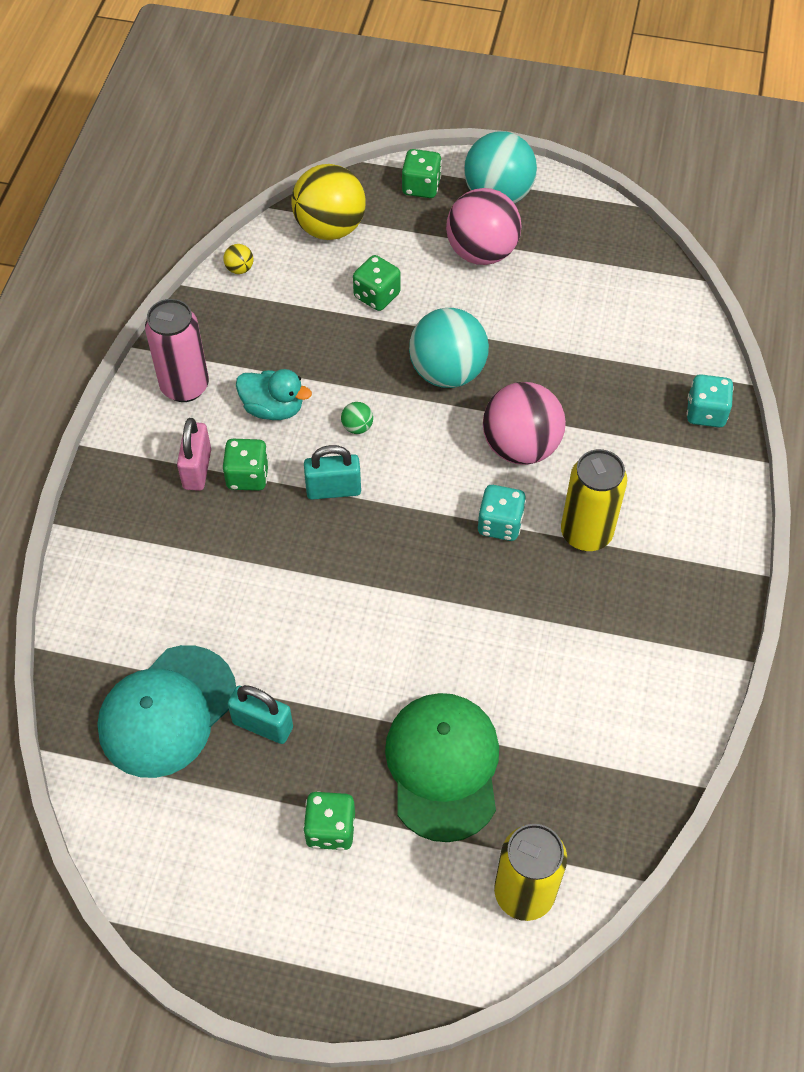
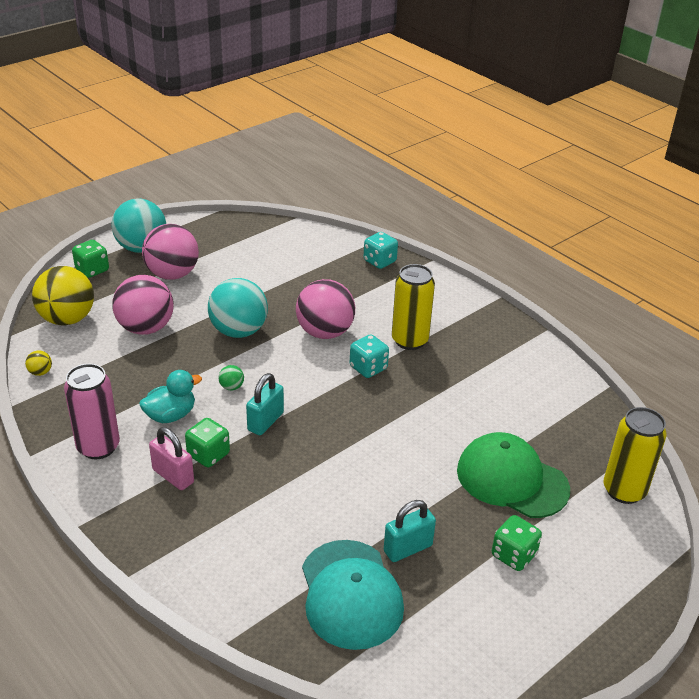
camera: 55 degrees left, 20 degrees down
(377, 296) = (146, 328): green dice -> pink ball

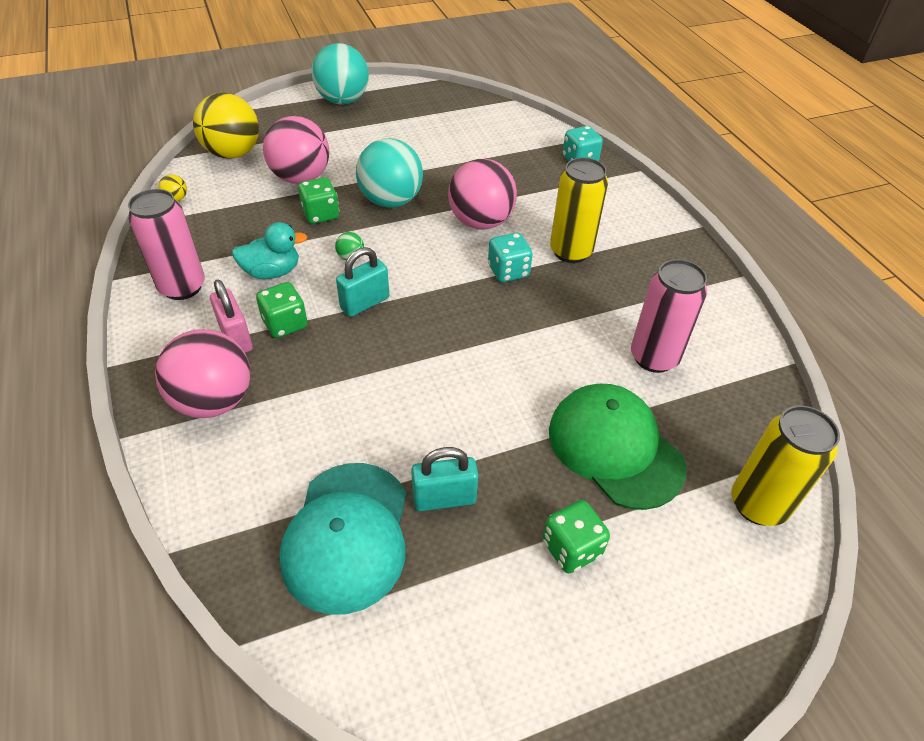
camera: 20 degrees right, 10 degrees up
(92, 270) = (284, 112): green dice -> green dice (321, 214)
(172, 274) = (357, 131): pink ball -> pink ball (214, 401)
(510, 407) = (654, 357): none -> pink can

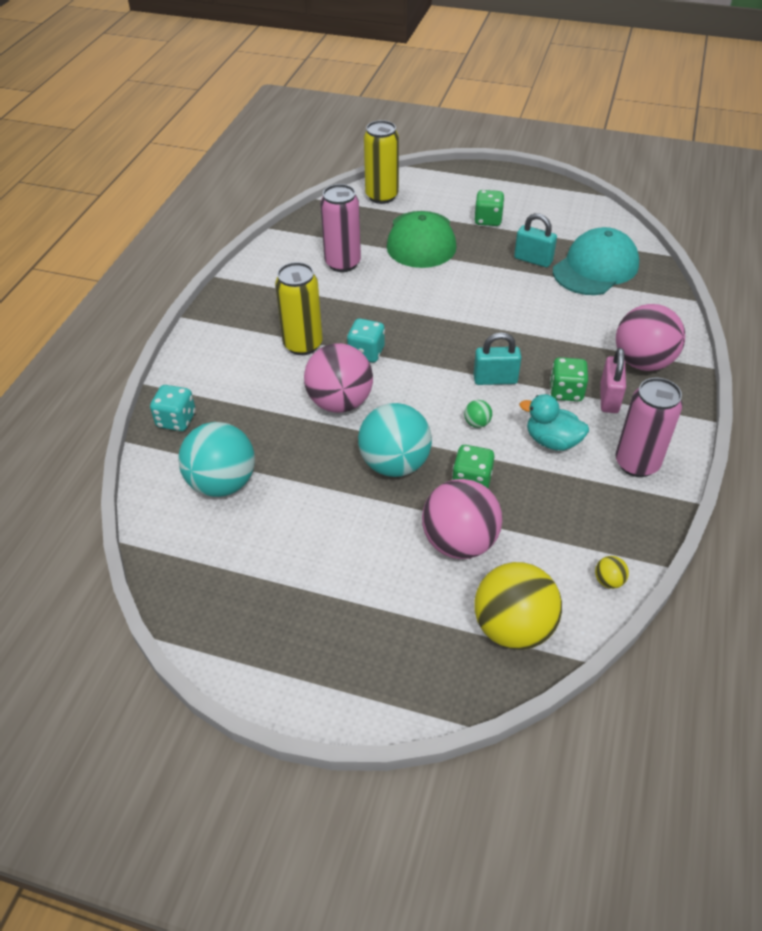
camera: 140 degrees left, 0 degrees up
(343, 100) = (312, 662): turquoise ball -> turquoise ball (222, 483)

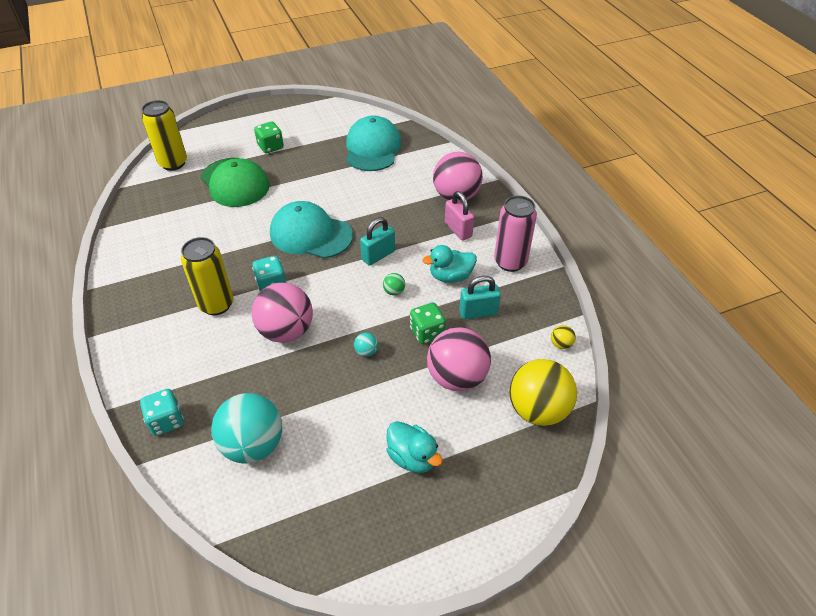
camera: 40 degrees left, 0 degrees up
(342, 263) = (190, 227): pink can -> none
(344, 585) = (412, 457): none -> turquoise duck
(394, 464) = (366, 352): turquoise ball -> turquoise ball, size x0.40
(447, 324) = (310, 234): none -> turquoise cap
(533, 260) = (327, 161): turquoise padlock -> turquoise padlock (478, 312)
(566, 392) = (429, 239): green dice -> none

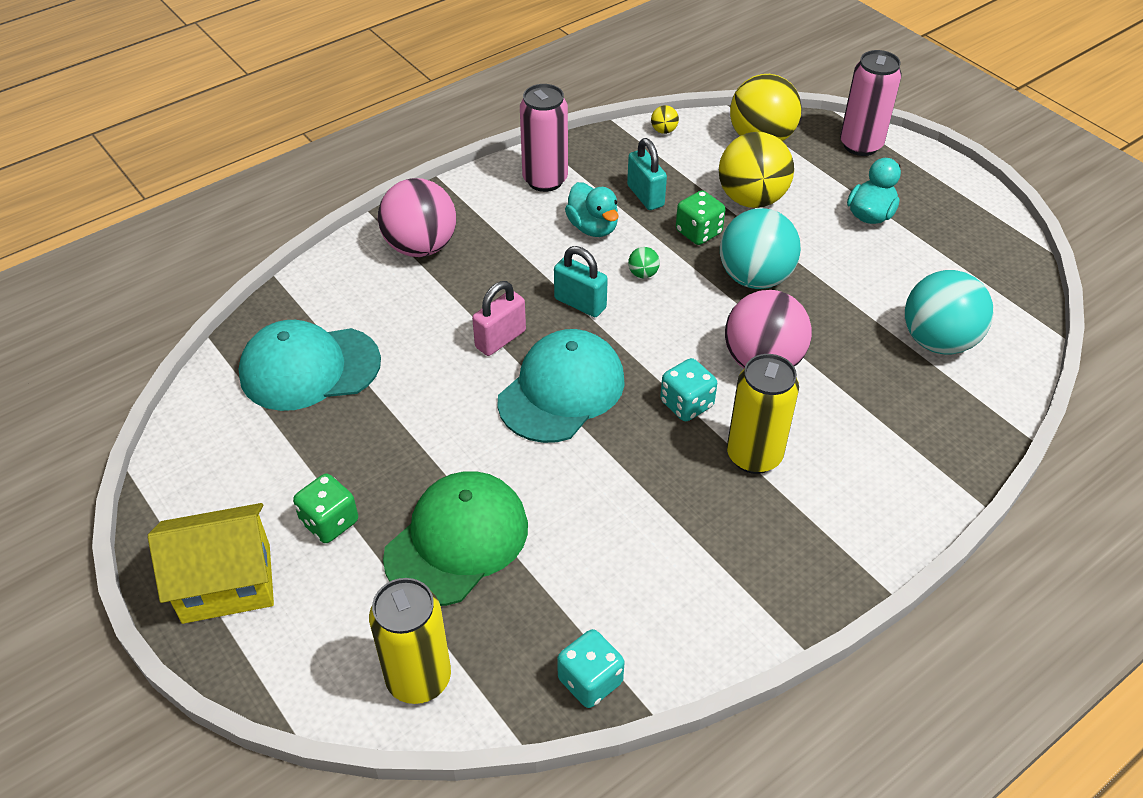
camera: 105 degrees left, 0 degrees up
(166, 421) = (961, 434): turquoise dice -> turquoise dice (590, 681)
(256, 118) = (226, 583): none -> yellow house
(310, 234) = (561, 390): turquoise cap -> turquoise cap turned 150 degrees counterclockwise
(366, 352) = (755, 278): turquoise ball -> turquoise ball, size x2.49
(457, 377) = (751, 199): pink ball -> yellow ball
(458, 230) = (497, 234): pink padlock -> pink padlock (500, 339)
(514, 490) = (860, 145): none -> pink can

